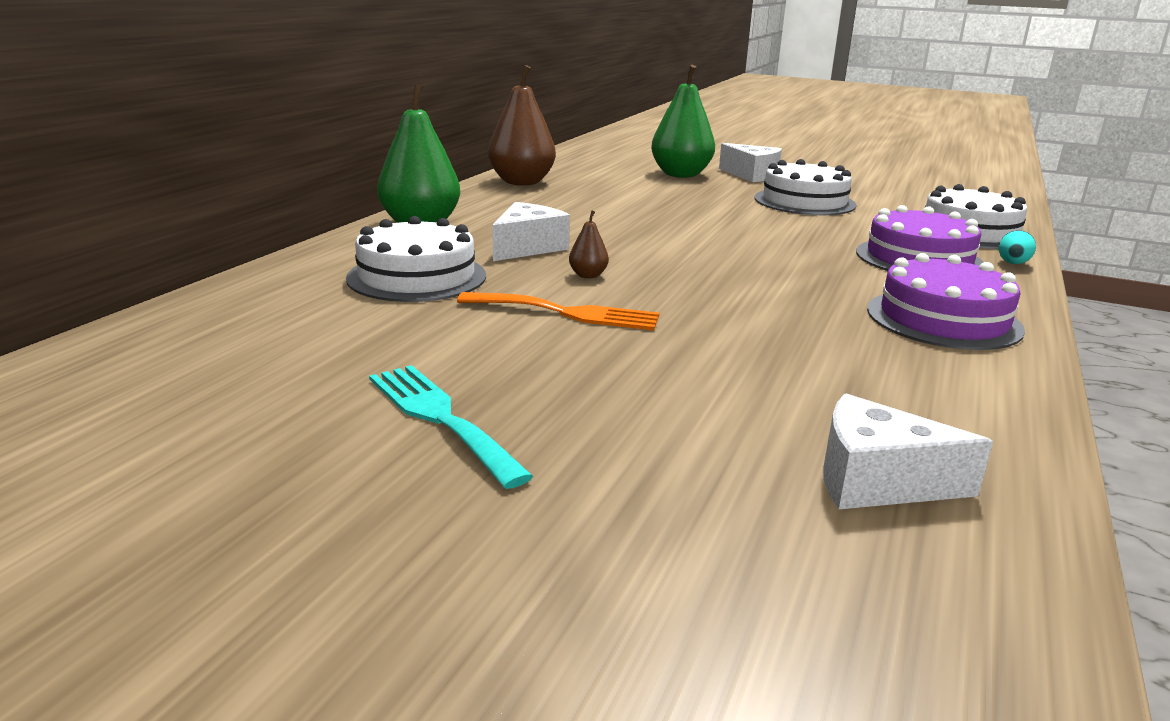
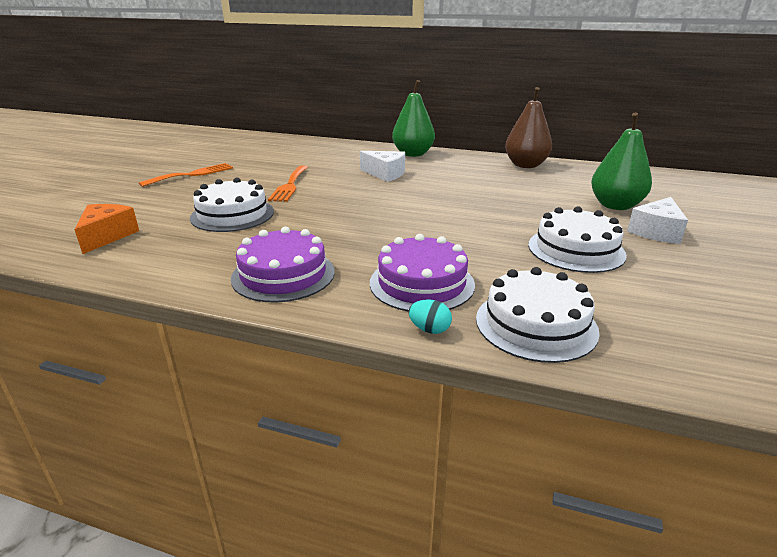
camera: 85 degrees right, 5 degrees up
(417, 277) = (333, 160): white cake -> white cake (232, 214)
(440, 418) = (192, 174): turquoise fork -> orange fork
(588, 275) = (344, 187): brown pear -> none
(877, 481) = (107, 236): white cheese -> orange cheese

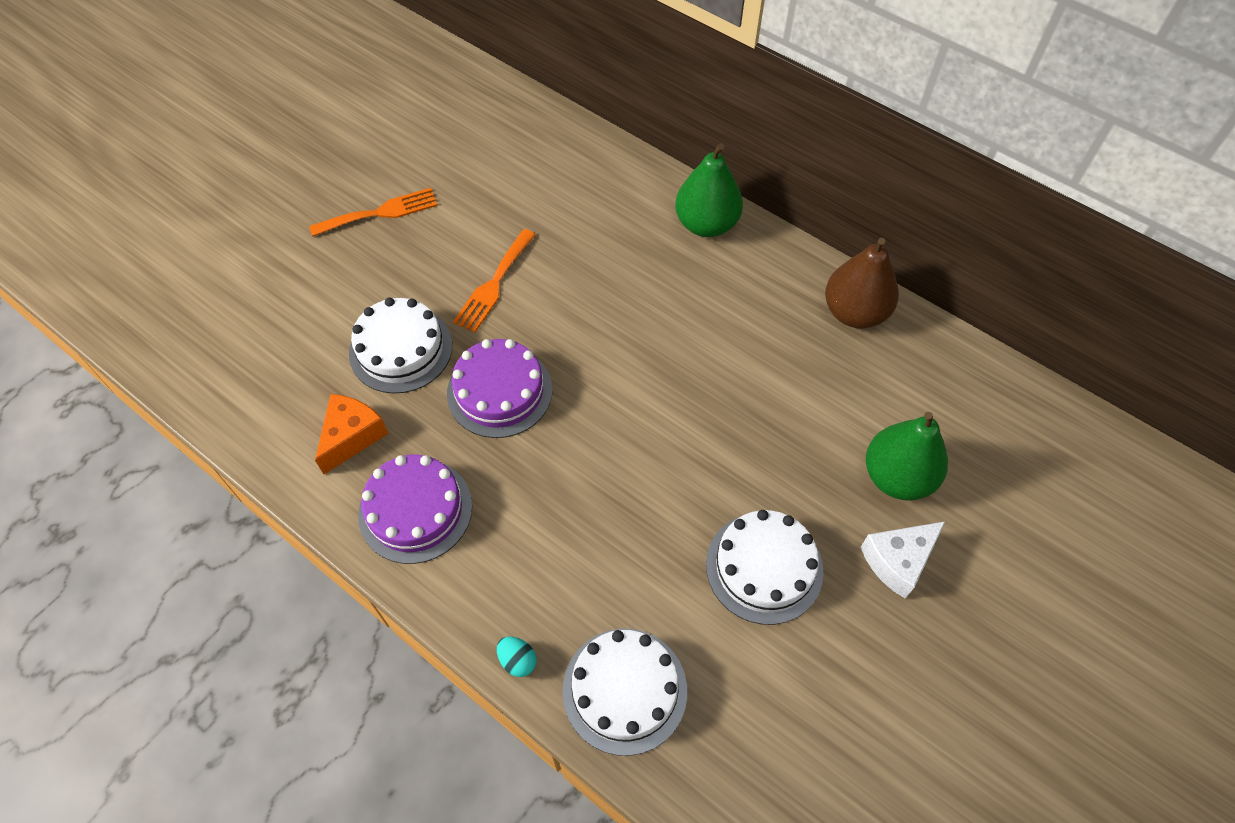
camera: 20 degrees right, 30 degrees up
(107, 236) = (255, 362): orange cheese -> orange cheese (352, 436)
(385, 174) = (634, 284): white cheese -> none
(422, 283) = (550, 577): purple cake -> purple cake (499, 391)

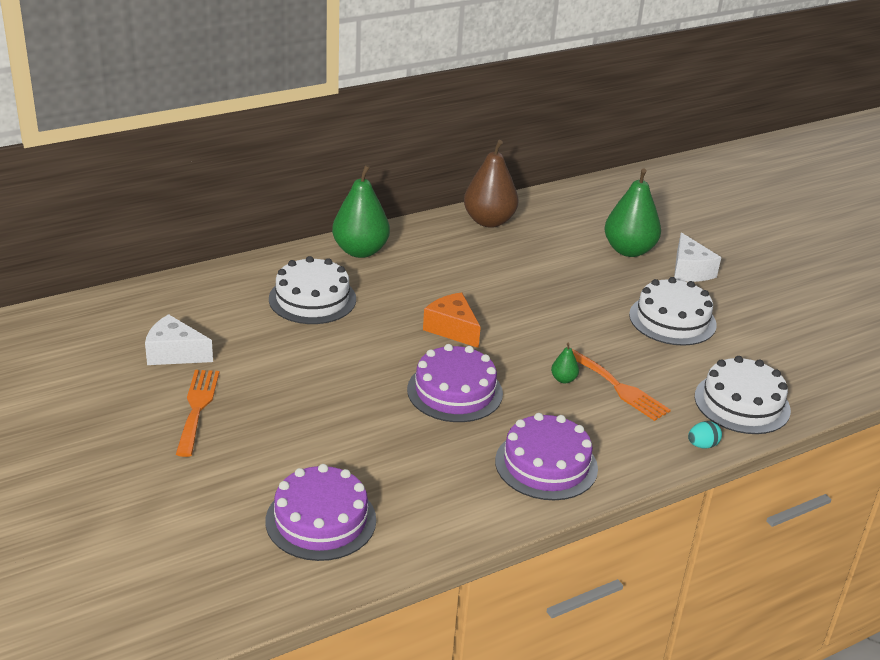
camera: 70 degrees left, 25 degrees down
(265, 357) = (321, 520): none -> purple cake
(352, 436) = (450, 484): orange cheese -> orange cheese (452, 329)
(401, 349) = (373, 433): white cake -> white cake (312, 299)
(449, 165) = (174, 353): none -> white cheese
(494, 284) = (339, 365): orange fork -> orange fork (619, 387)
(572, 483) = (563, 379): none -> green pear

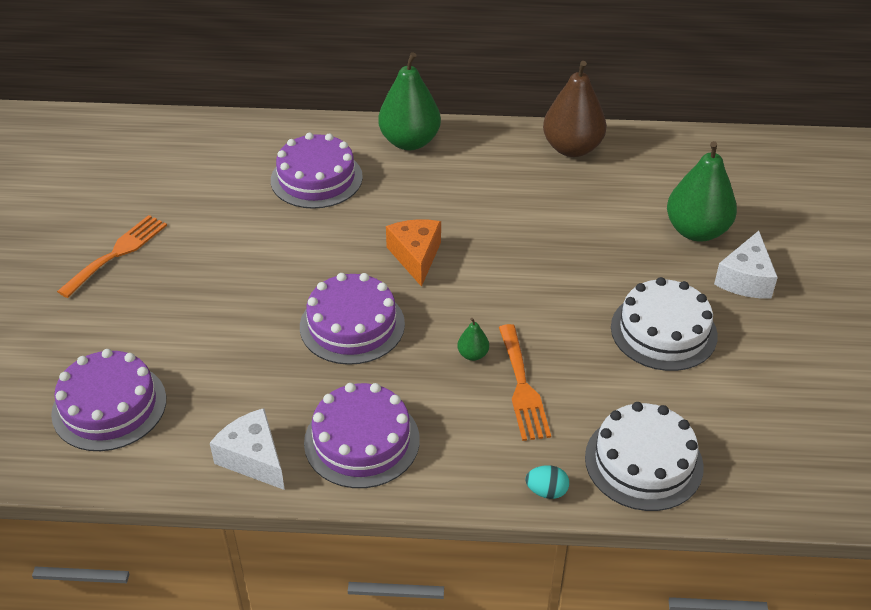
camera: 35 degrees right, 10 degrees up
(174, 353) = (149, 193): white cheese -> white cheese (253, 458)
(312, 299) = (316, 178): white cake -> purple cake

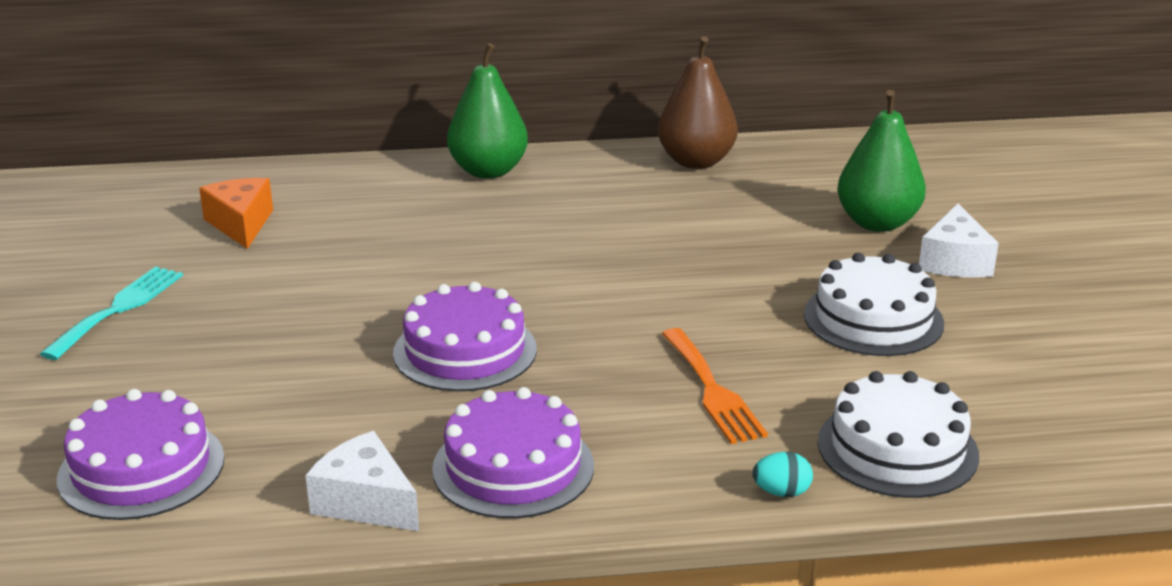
camera: 10 degrees left, 15 degrees down
(117, 253) = (118, 309): orange fork -> turquoise fork
(316, 178) = (376, 214): purple cake -> none
(416, 256) = (530, 277): orange cheese -> orange cheese (241, 224)
(473, 354) = (636, 365): green pear -> none

